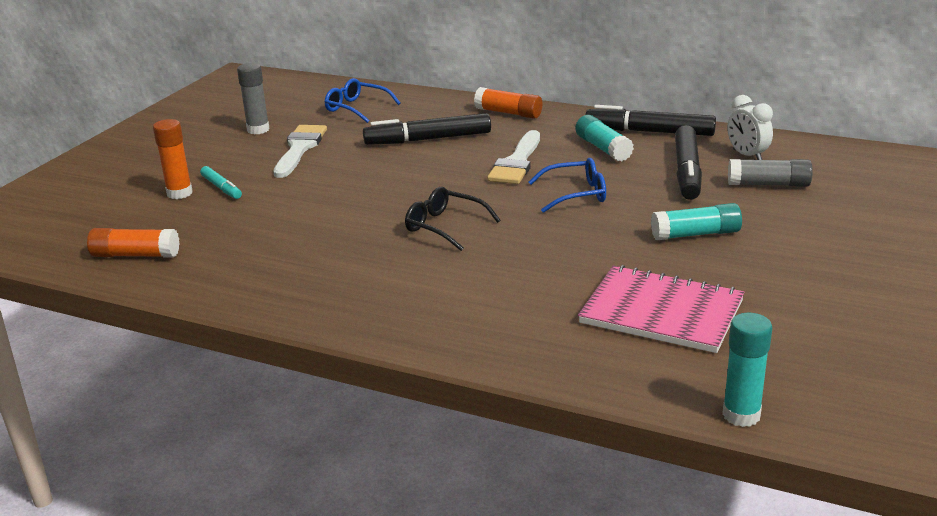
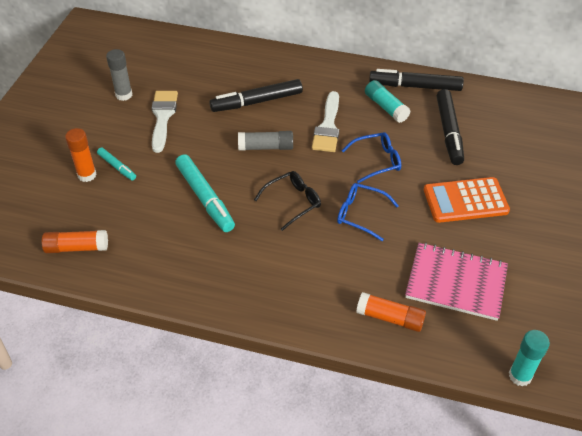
camera: 10 degrees left, 20 degrees up
(326, 218) = (205, 198): none -> turquoise marker
(357, 108) = (193, 65): blue glasses -> blue glasses (360, 214)
(445, 226) = (293, 202): black glasses -> black glasses turned 120 degrees clockwise
(508, 113) = (309, 67): orange glue stick -> orange glue stick (390, 318)
(696, 234) = (465, 201): turquoise glue stick -> orange calculator
(747, 155) = (487, 111): white clock -> none
(768, 184) = (506, 143): grey glue stick -> grey glue stick (266, 147)

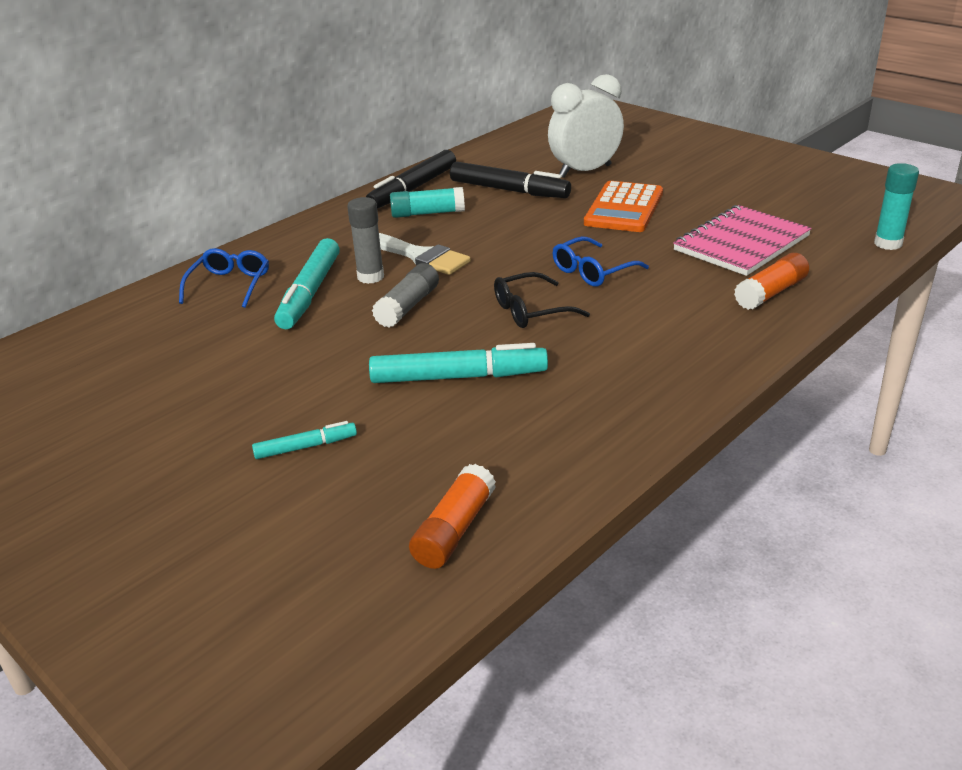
camera: 60 degrees left, 15 degrees down
(87, 175) = (290, 484): orange glue stick -> none
(124, 95) = (141, 405): grey glue stick -> grey glue stick (370, 277)
(163, 117) = (243, 378): white brush -> none
(257, 102) = (310, 293): black marker -> turquoise marker
(293, 202) = (531, 311): black glasses -> black glasses turned 105 degrees counterclockwise
(376, 161) = (513, 240): blue glasses -> blue glasses (230, 285)
(511, 159) = (585, 171): none -> white clock

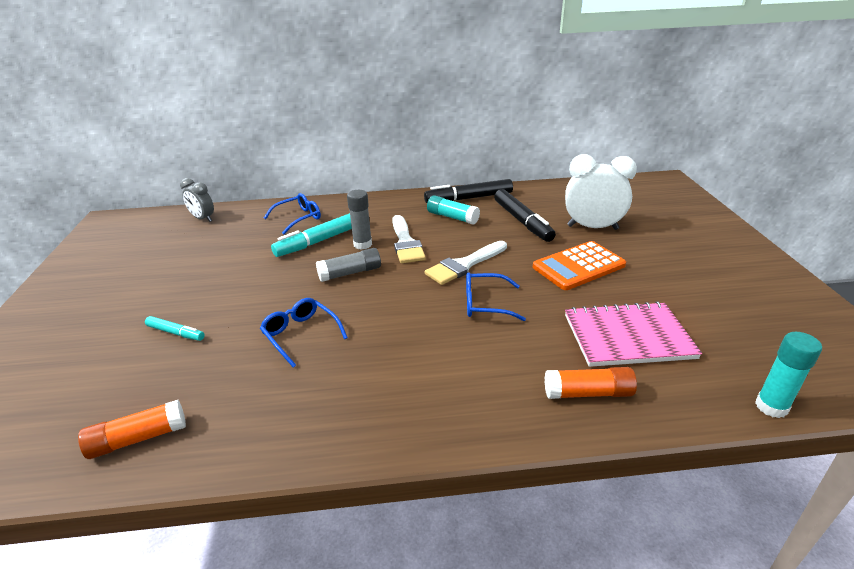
camera: 40 degrees right, 0 degrees up
(76, 340) = (203, 218): none -> grey clock
(458, 377) = (301, 335): turquoise marker -> blue glasses
(517, 250) = (464, 265): none -> white brush
(531, 311) = (406, 312): black glasses -> none

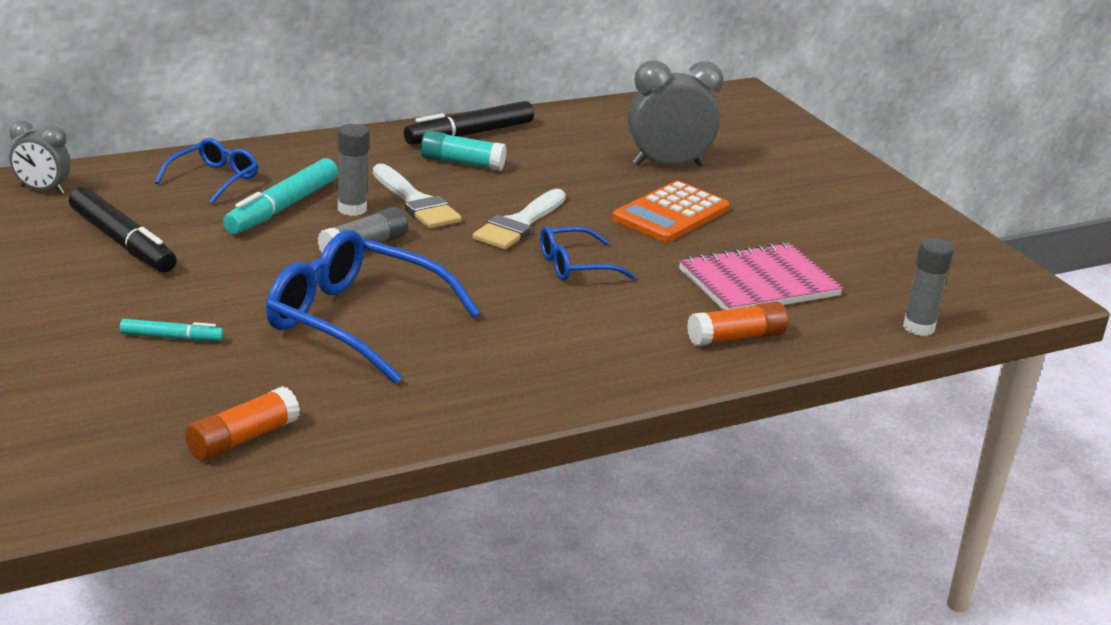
camera: 25 degrees left, 5 degrees down
(301, 335) = (355, 321): blue glasses -> blue glasses, size x1.86
(522, 221) = (568, 162): black marker -> black marker (122, 242)
(592, 227) = (668, 165): white clock -> grey clock
(771, 407) = (918, 328): turquoise glue stick -> grey glue stick

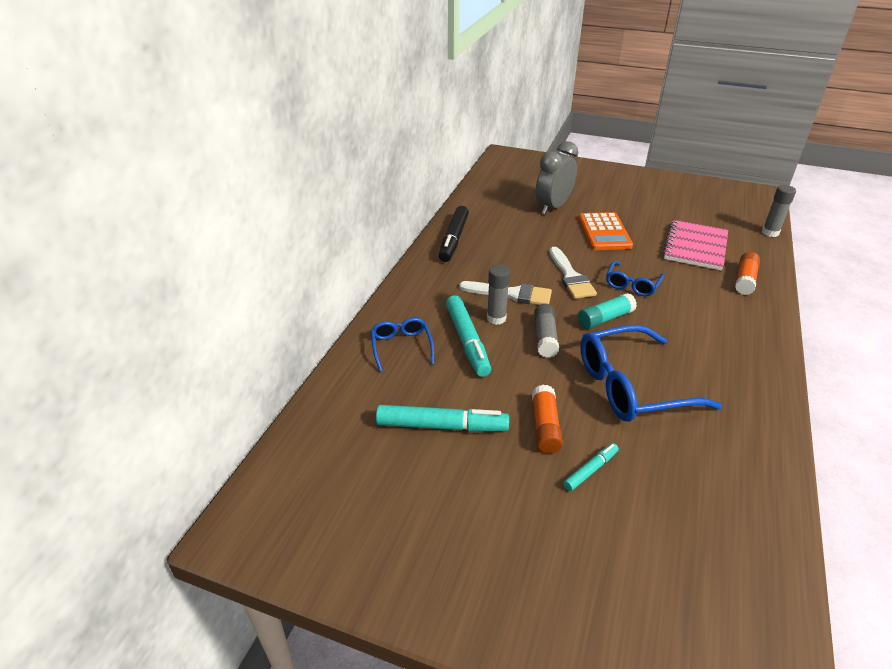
camera: 40 degrees left, 10 degrees up
(42, 190) = (329, 425): grey clock -> none
(122, 242) = (442, 426): black marker -> turquoise marker
(242, 439) = (744, 506): orange glue stick -> orange glue stick (545, 427)
(462, 163) = (483, 258): turquoise glue stick -> turquoise glue stick (605, 319)

